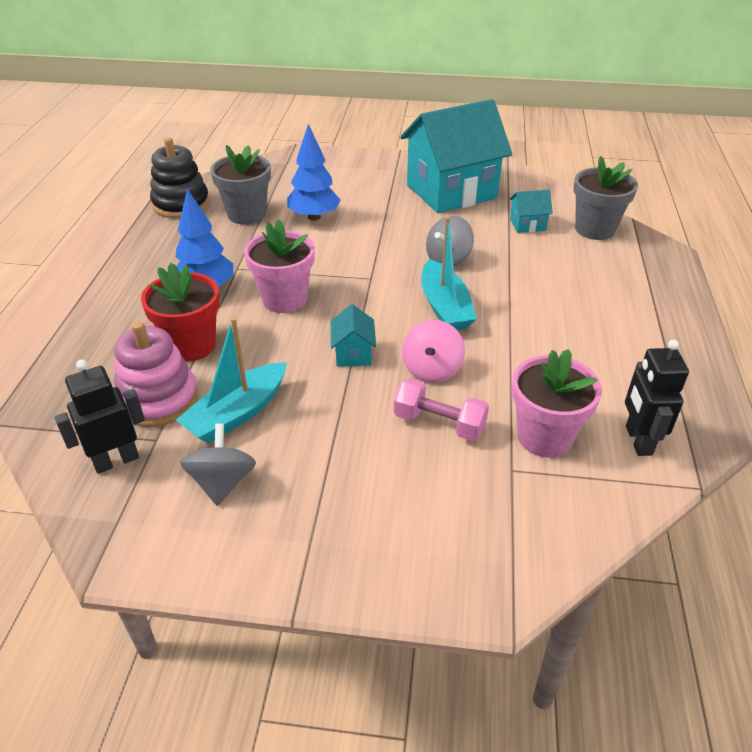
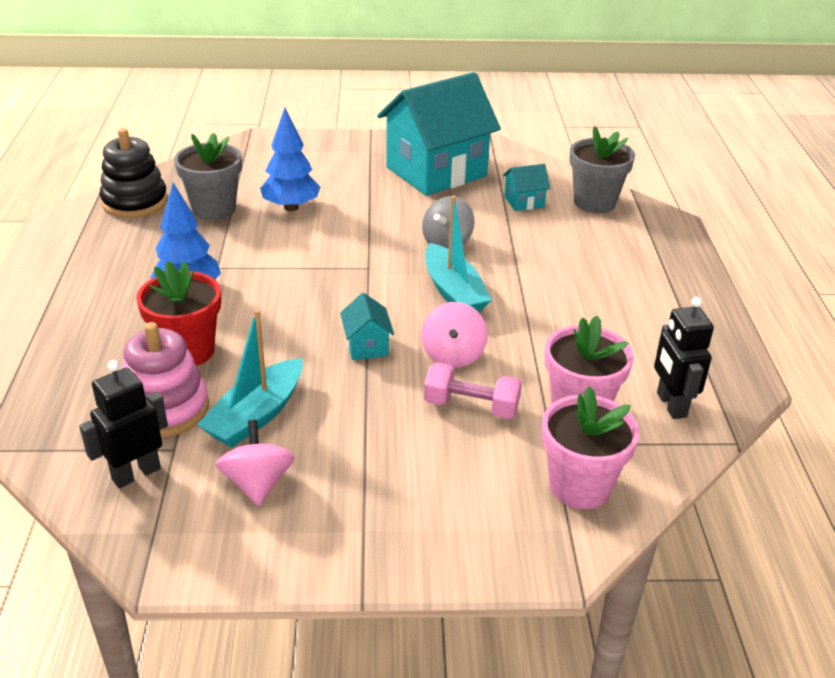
camera: 10 degrees left, 5 degrees down
(222, 482) = (257, 483): grey spinning top -> pink spinning top
(284, 299) = (279, 296): pink flower pot -> pink flower pot (579, 486)

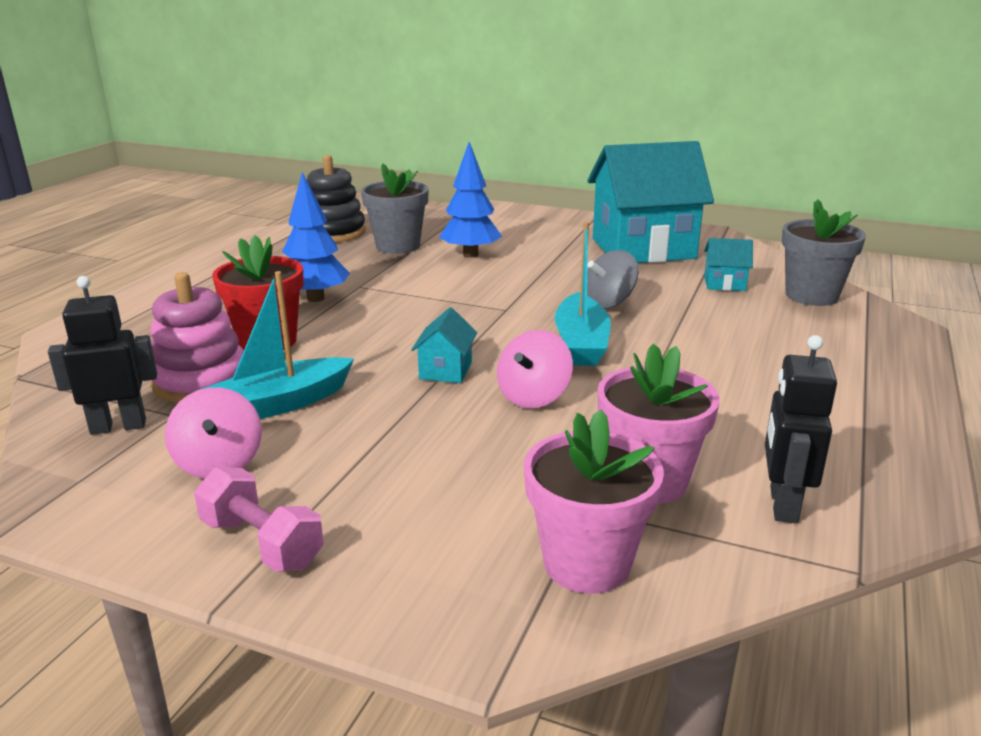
camera: 25 degrees right, 10 degrees down
(257, 483) = (219, 463): pink spinning top -> pink spinning top turned 150 degrees clockwise
(471, 406) = (514, 448): pink dumbbell -> pink dumbbell (262, 543)

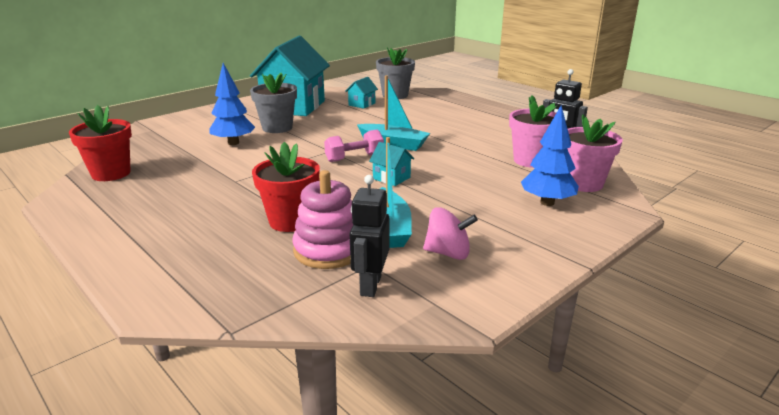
camera: 65 degrees left, 0 degrees up
(262, 543) = (538, 249): pink dumbbell -> pink dumbbell (354, 158)
(315, 298) = (236, 197): blue tree -> blue tree (547, 202)
(334, 232) = (111, 173): black stacking toy -> red flower pot
(398, 246) = (180, 159): grey flower pot -> grey flower pot (277, 128)
(533, 397) = (440, 165): pink spinning top -> none
(608, 303) = (353, 129): grey spinning top -> none

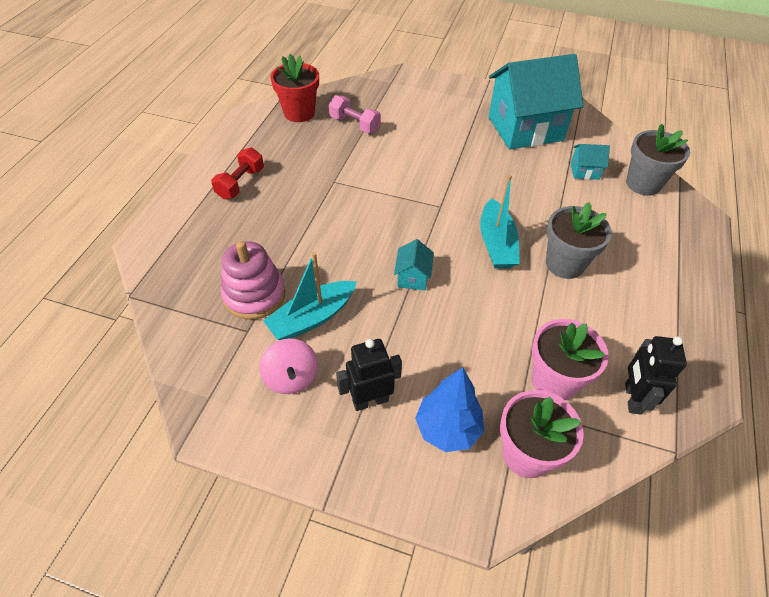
camera: 60 degrees right, 25 degrees up
(159, 224) = (241, 183): none -> red dumbbell
(233, 143) = (404, 139): blue tree -> none
(277, 128) = (461, 146): grey flower pot -> grey flower pot (565, 264)
(290, 221) = (287, 249): red flower pot -> none
(354, 158) = (437, 230): pink dumbbell -> pink dumbbell (355, 124)
(370, 285) = (215, 344): black robot -> black robot (370, 400)

